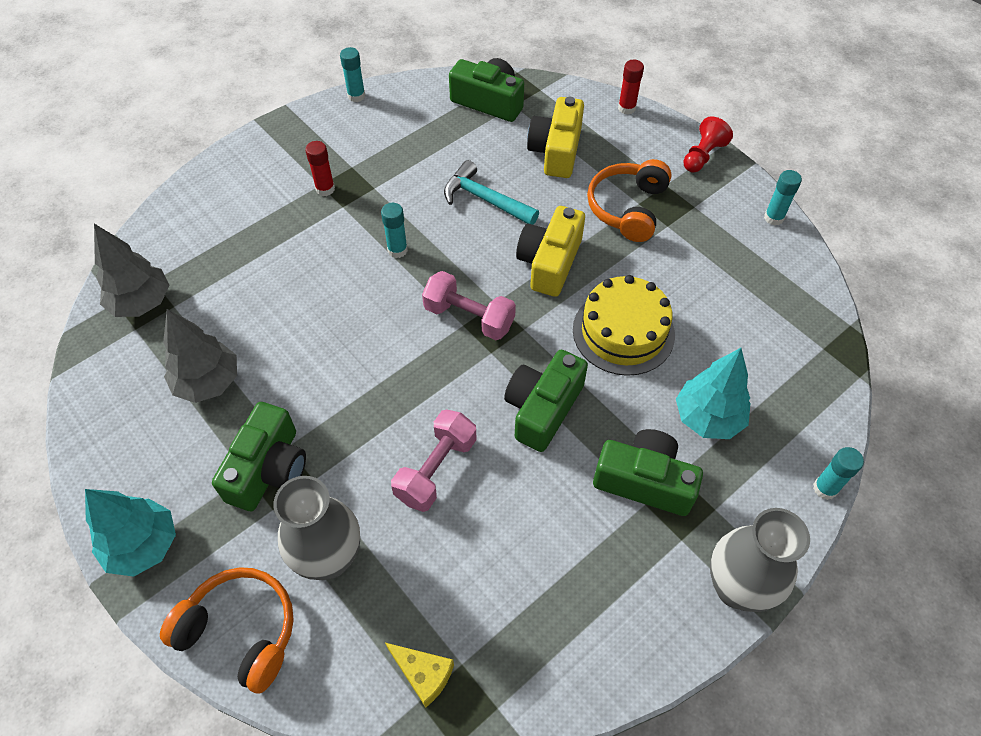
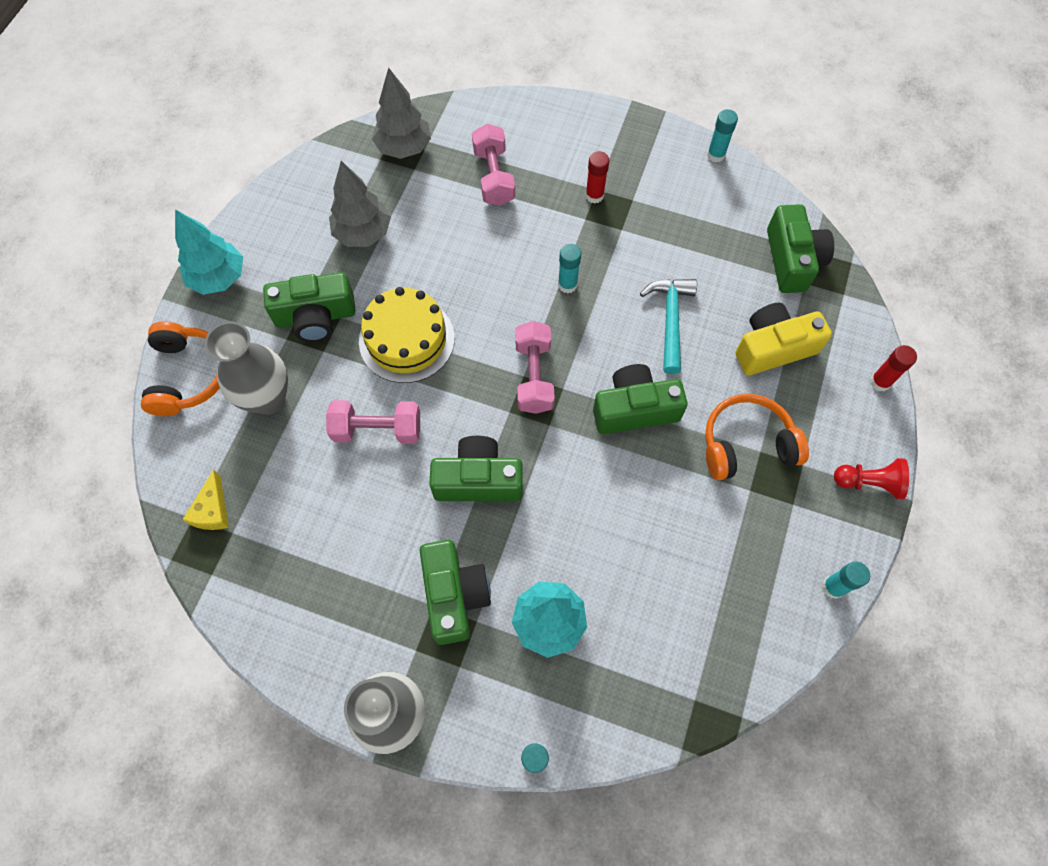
camera: 60 degrees right, 10 degrees up
(241, 249) = (494, 177): none -> pink dumbbell
(549, 262) = (634, 409): yellow camera -> green camera
(623, 332) = (597, 507): yellow cake -> yellow cake (406, 340)

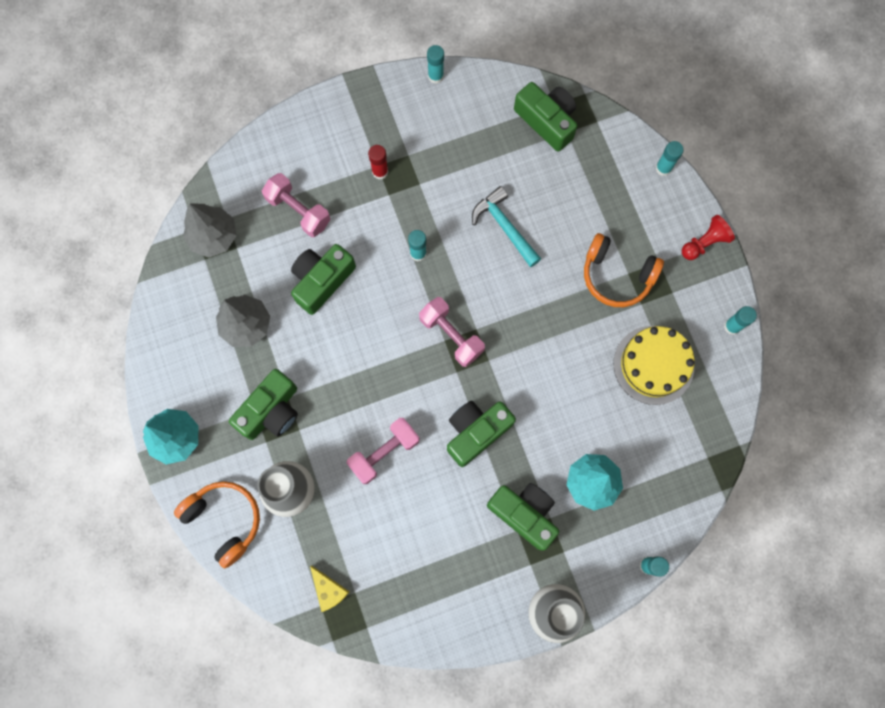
camera: 40 degrees left, 10 degrees up
(406, 340) = (347, 377): yellow cake -> yellow cake (653, 365)
(634, 409) = (532, 306): green camera -> green camera (322, 281)
(746, 444) = (617, 275): orange headphones -> orange headphones turned 105 degrees counterclockwise
(773, 348) = (583, 195): yellow camera -> none
(880, 382) = (663, 168): red glue stick -> turquoise glue stick

